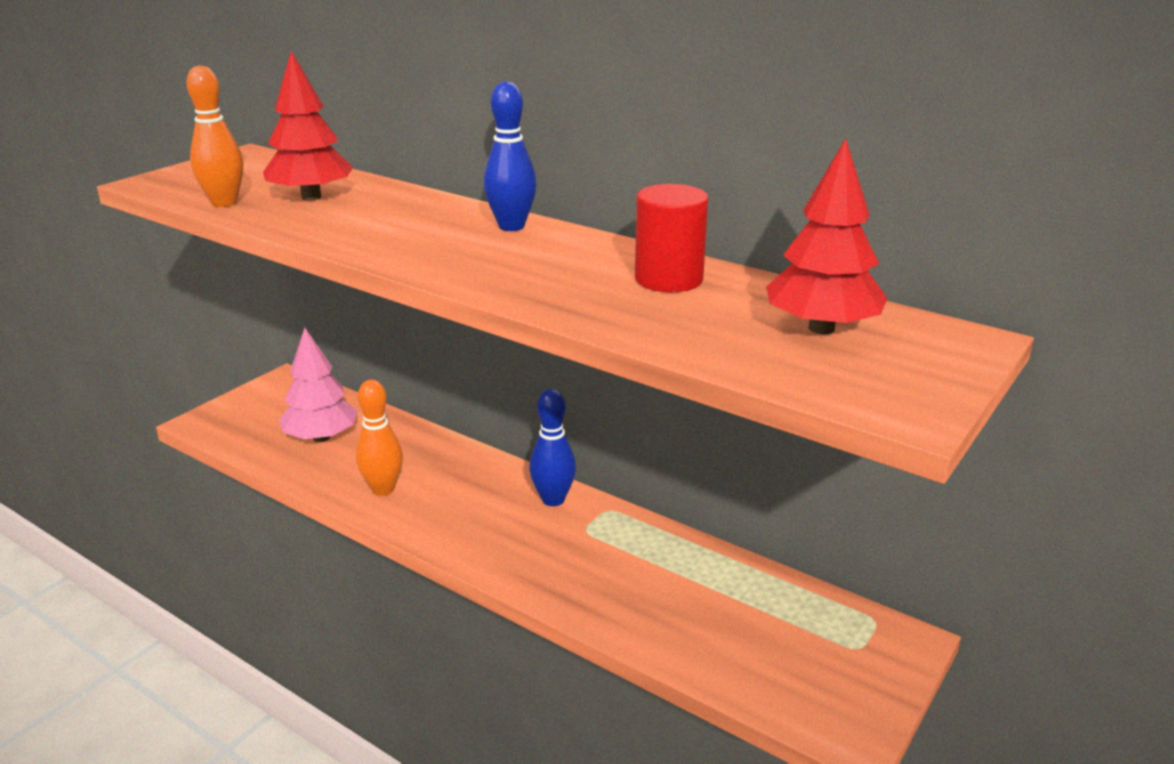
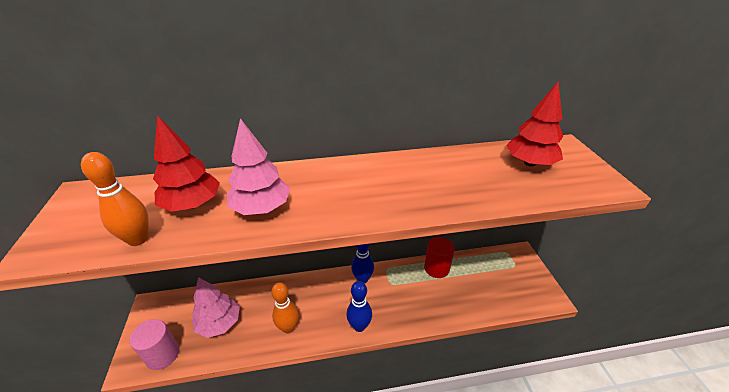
camera: 45 degrees left, 10 degrees up
(236, 431) = (162, 355): none -> pink cylinder
(362, 224) = (261, 208): none -> pink tree
(511, 226) = (336, 170): blue bowling pin -> blue bowling pin (359, 326)
(668, 279) = (447, 166): red cylinder -> red cylinder (436, 268)

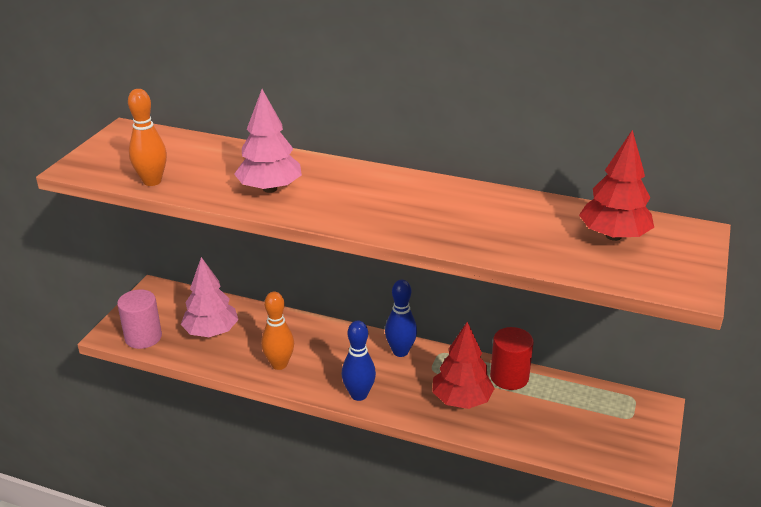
camera: 30 degrees right, 5 degrees down
(192, 204) = (212, 168): red tree -> red tree (461, 400)

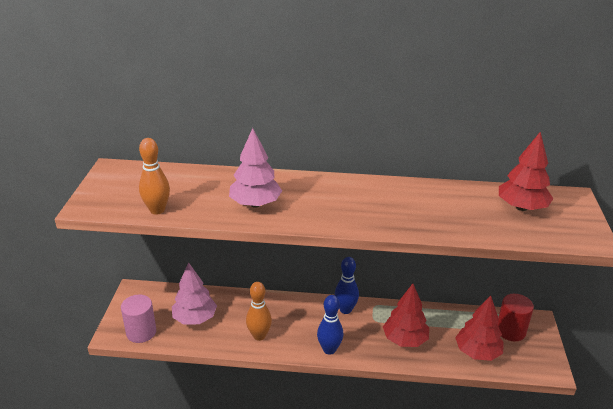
camera: 15 degrees left, 0 degrees up
(509, 377) = (430, 316): red cylinder -> red cylinder (510, 331)
(552, 432) = (477, 352): none -> red tree

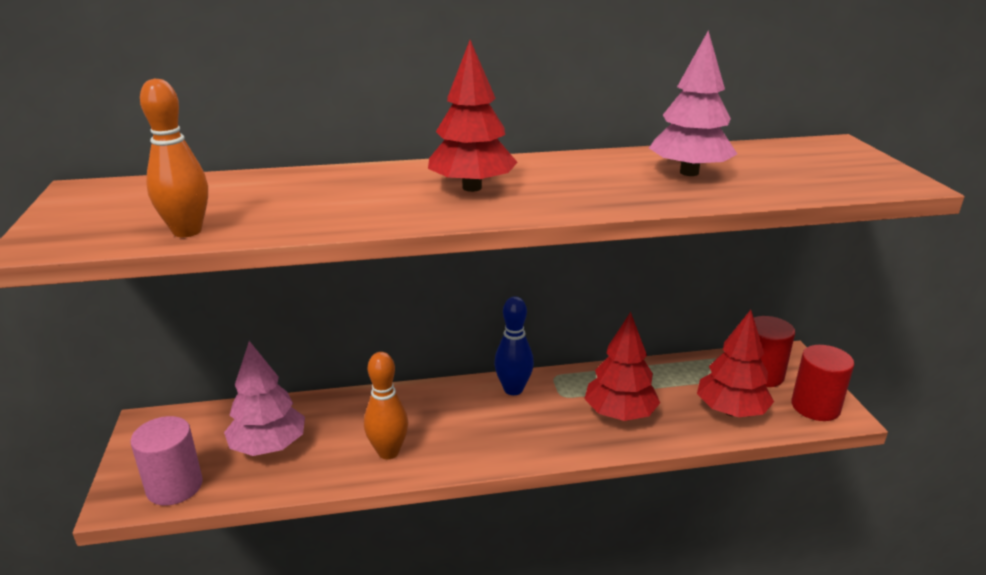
camera: 15 degrees left, 5 degrees down
(255, 204) = (367, 203): pink tree -> pink tree (689, 172)
(329, 349) = (510, 450): blue bowling pin -> none
(521, 207) = (779, 161): red tree -> red tree (472, 188)
(535, 361) = (815, 407): none -> red cylinder

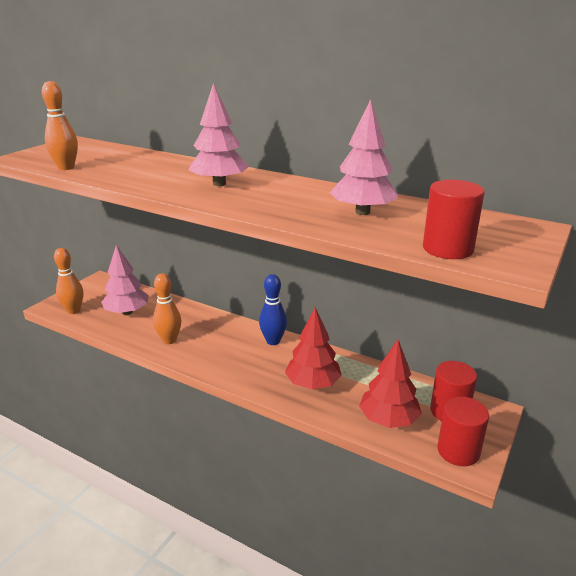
camera: 40 degrees right, 0 degrees up
(174, 486) = (73, 311): pink cylinder -> orange bowling pin
(472, 188) = (219, 184): red tree -> pink tree
(832, 184) = (447, 249): none -> red cylinder

